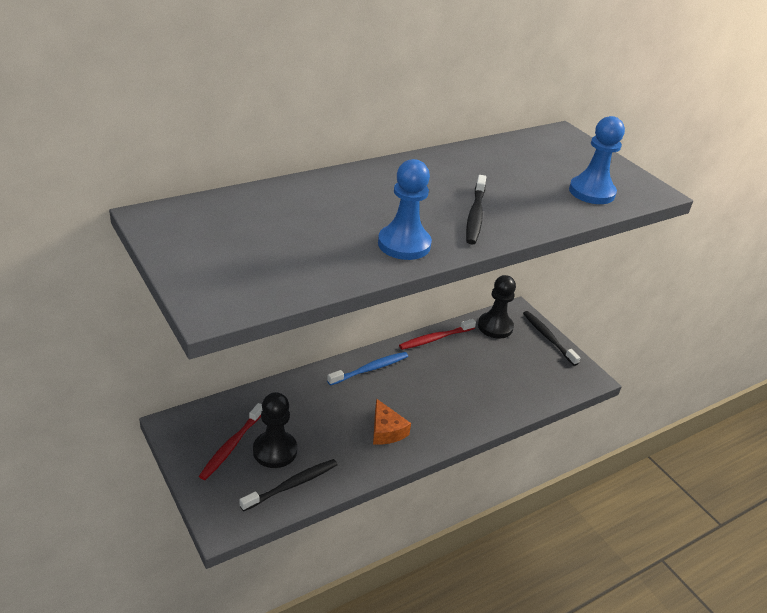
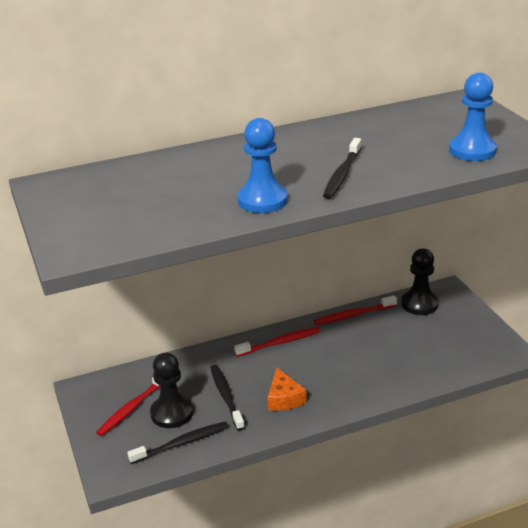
camera: 15 degrees right, 5 degrees down
(370, 369) = (280, 342): blue toothbrush -> red toothbrush
(548, 338) = (475, 314): black toothbrush -> black toothbrush (226, 396)

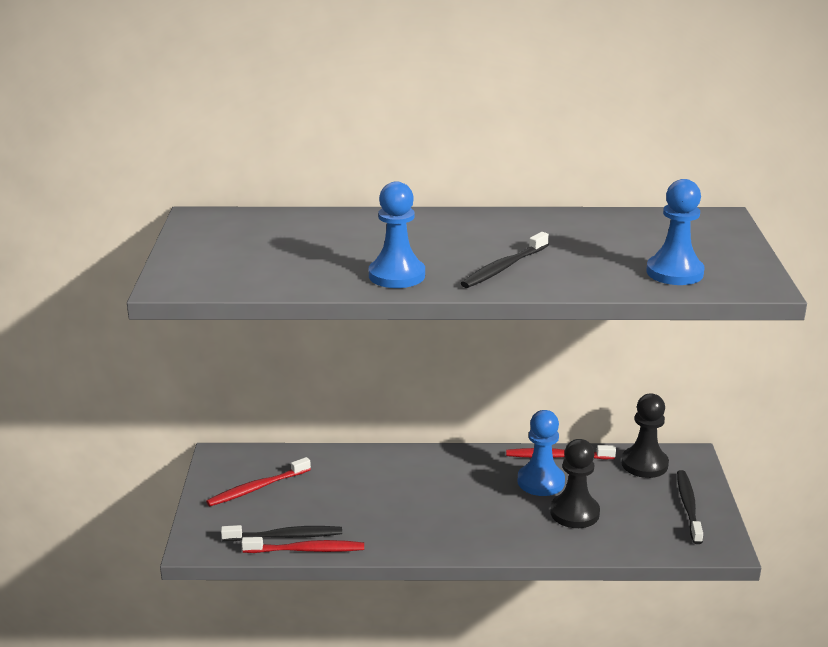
camera: 20 degrees right, 5 degrees down
(172, 413) = (294, 504): black pawn -> black pawn (574, 513)
(226, 396) = (360, 503): black toothbrush -> black toothbrush (688, 506)
(280, 342) = (454, 464): red toothbrush -> red toothbrush (306, 550)
(284, 398) = (421, 522): orange cheese -> none
(354, 339) = (541, 482): none -> blue pawn

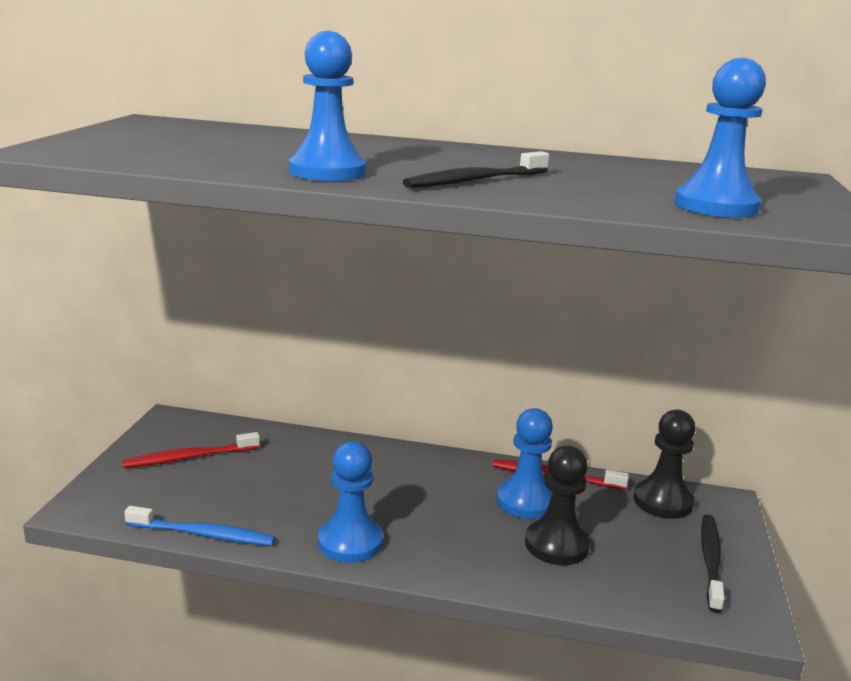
camera: 10 degrees right, 5 degrees down
(285, 536) = (188, 514): black toothbrush -> none
(306, 550) = (203, 534): red toothbrush -> blue toothbrush
(421, 537) = (350, 542): none -> blue pawn

